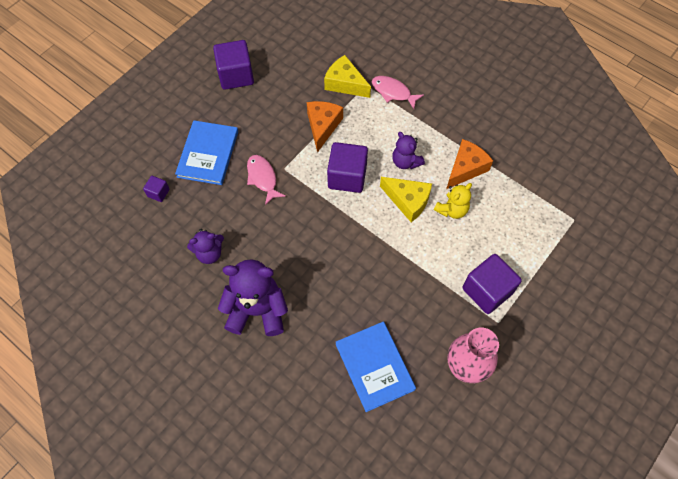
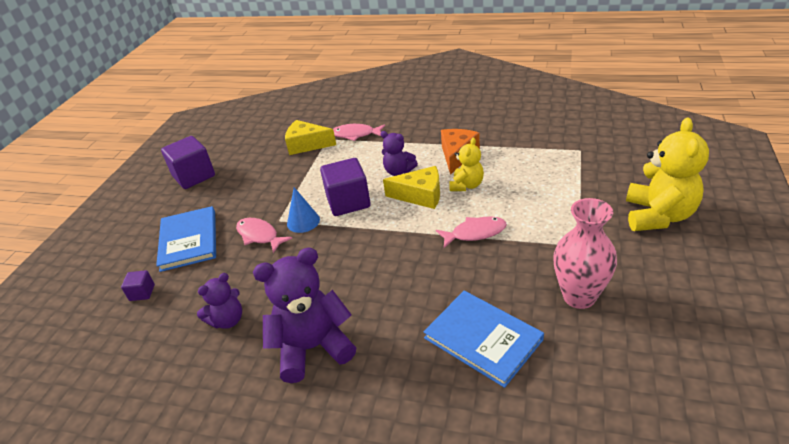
camera: 20 degrees left, 25 degrees down
(302, 180) = (303, 221): none -> blue cone
(322, 126) = (302, 178): orange cheese -> none
(427, 266) = (475, 233): none -> pink fish
(487, 291) = (547, 227): purple cube -> none
(581, 327) = (658, 216): none -> yellow teddy bear

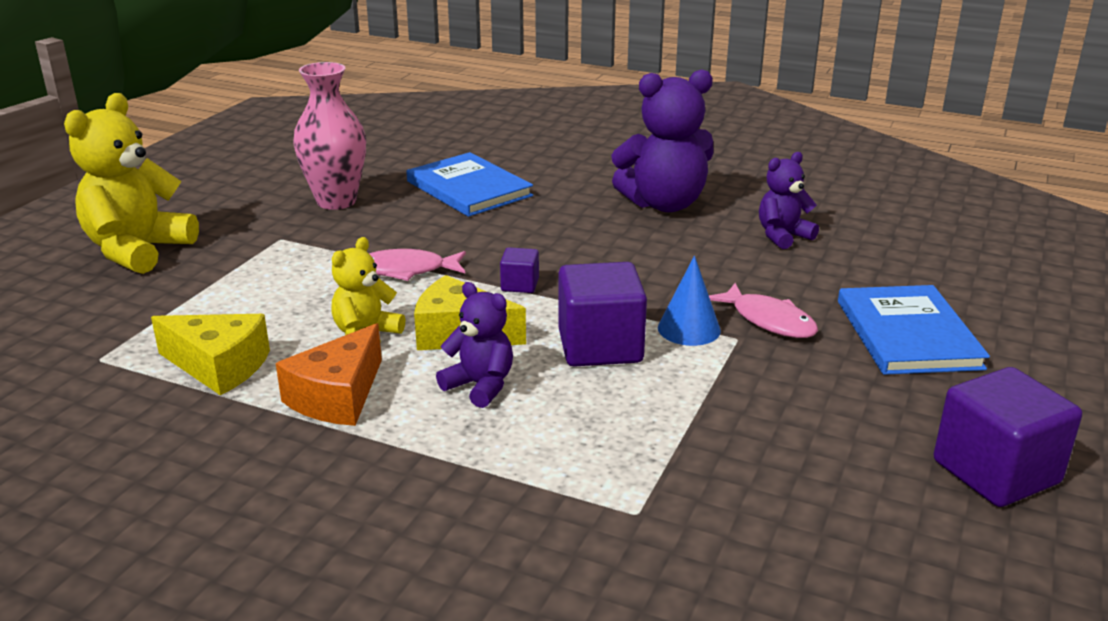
camera: 175 degrees left, 10 degrees down
(142, 293) = (939, 278): purple cube -> purple cube (520, 285)
(307, 145) = (697, 506): yellow cheese -> yellow cheese (219, 366)
(355, 134) = (554, 510): pink fish -> none

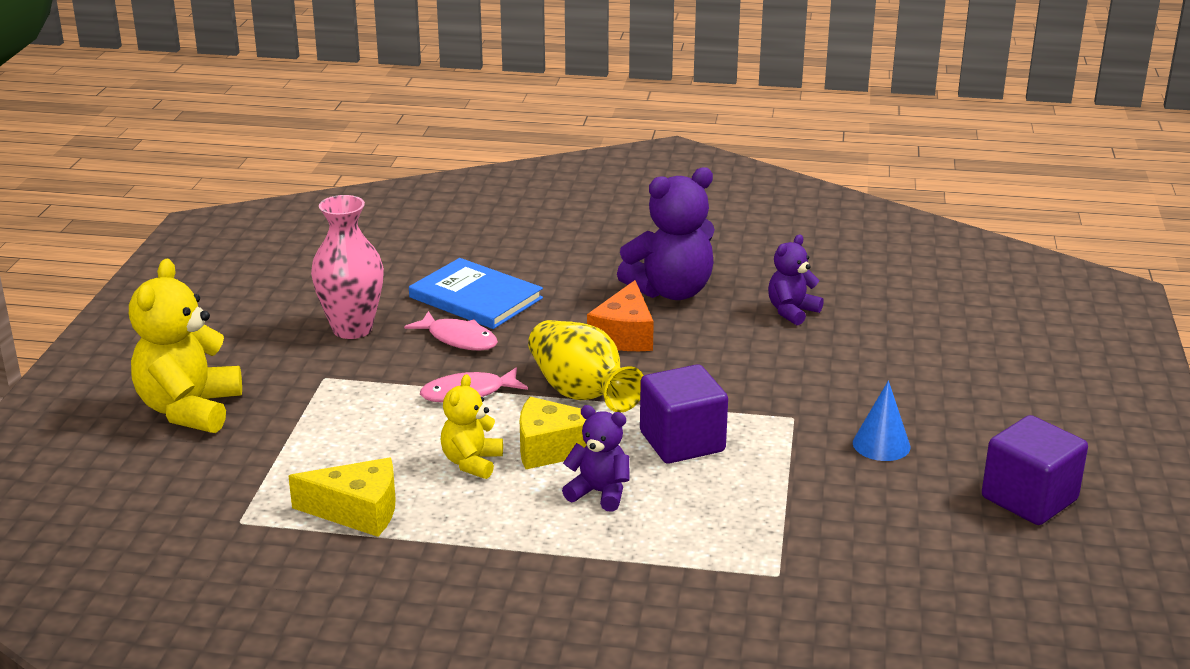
camera: 15 degrees left, 0 degrees up
(338, 396) = (482, 521): orange cheese -> orange cheese (624, 335)
(520, 285) = (581, 393): purple cube -> yellow vase
(689, 329) = (749, 414): blue cone -> blue cone (881, 444)
(769, 320) = (812, 397): pink fish -> pink fish (458, 339)
(908, 334) = (929, 393): blue book -> none

